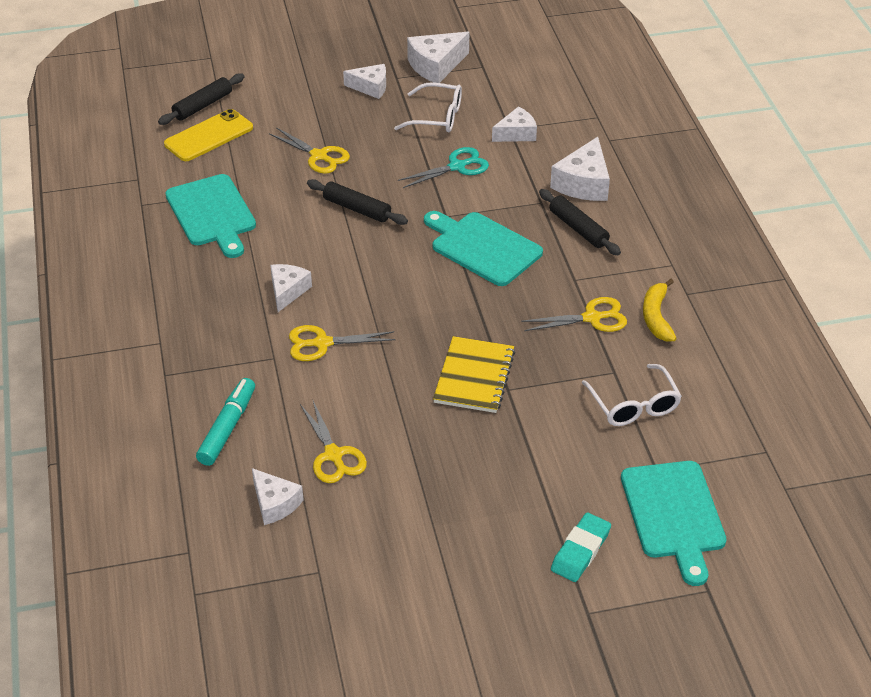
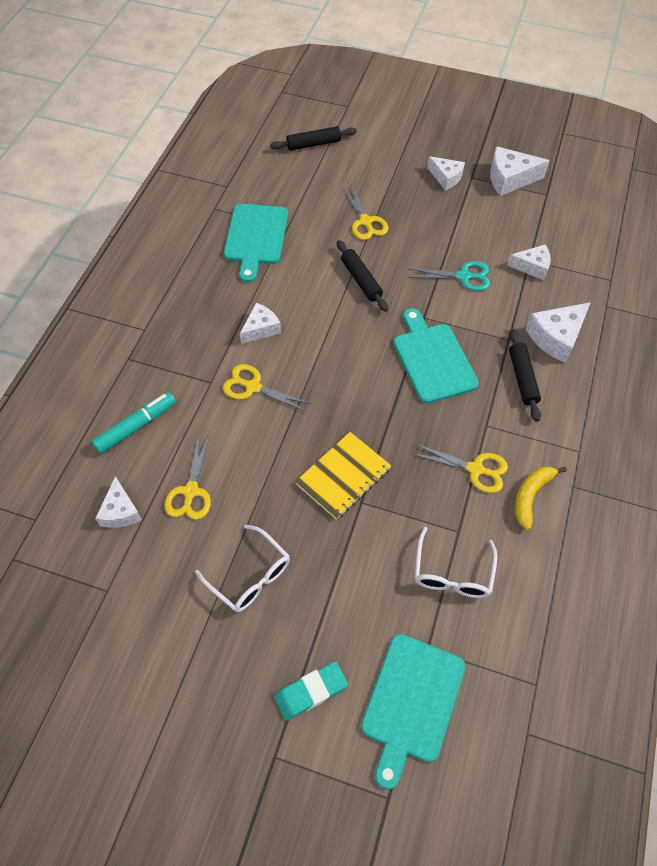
camera: 30 degrees right, 15 degrees up
(209, 136) = (300, 171): yellow phone -> none
(437, 117) = (479, 225): white glasses -> white glasses (250, 576)

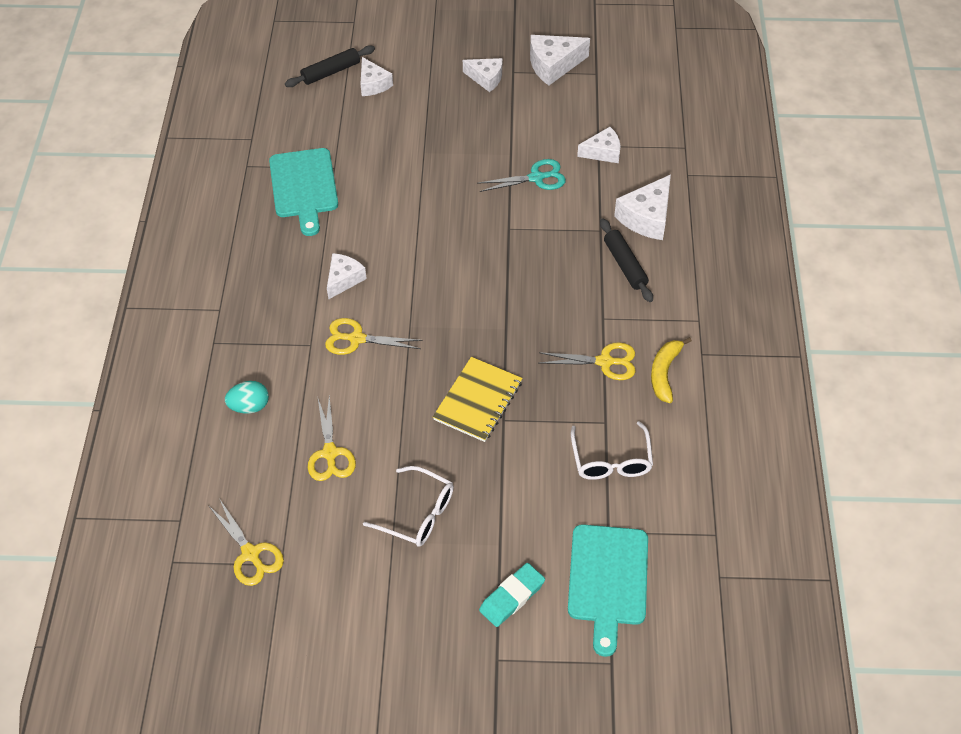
camera: 15 degrees left, 5 degrees down
(120, 511) = (265, 490): white cheese -> white cheese (373, 84)
(136, 426) = (249, 406): turquoise marker -> turquoise egg
(361, 280) = (431, 206): black rolling pin -> none
(365, 221) = (416, 144): yellow scissors -> yellow scissors (251, 554)
(433, 359) = (531, 268): turquoise cutting board -> none

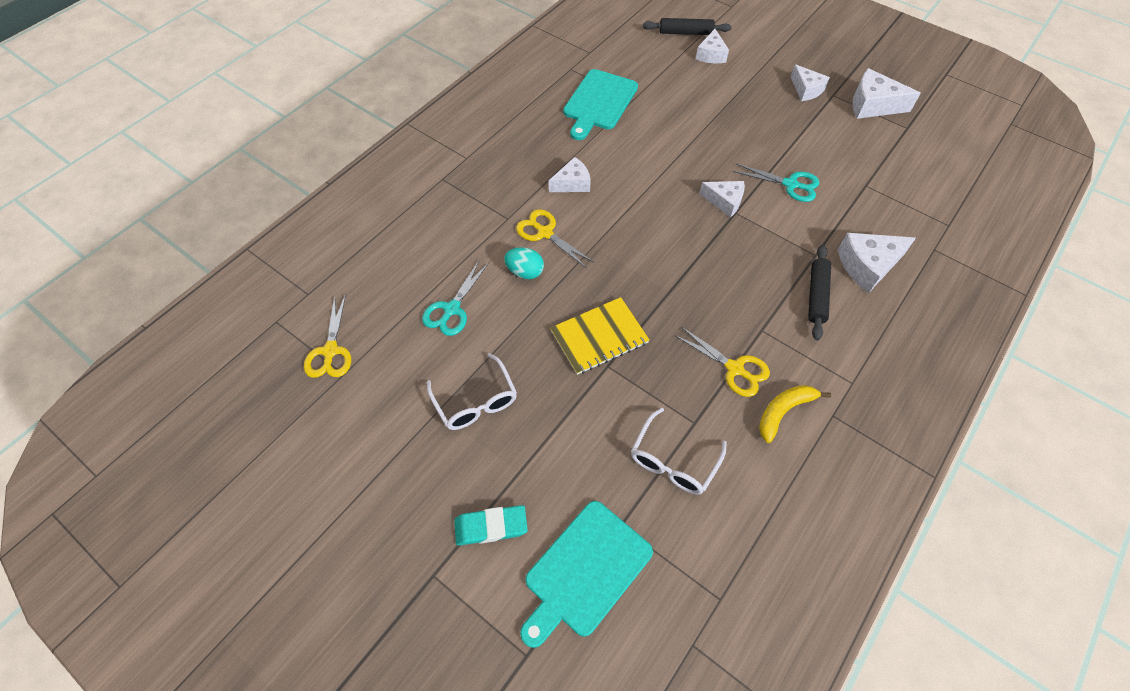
camera: 35 degrees right, 5 degrees up
(249, 406) = (426, 239): turquoise egg -> turquoise egg (525, 272)
(330, 453) = (452, 309): yellow scissors -> turquoise scissors
(603, 152) = (866, 192): white cheese -> white cheese (724, 201)

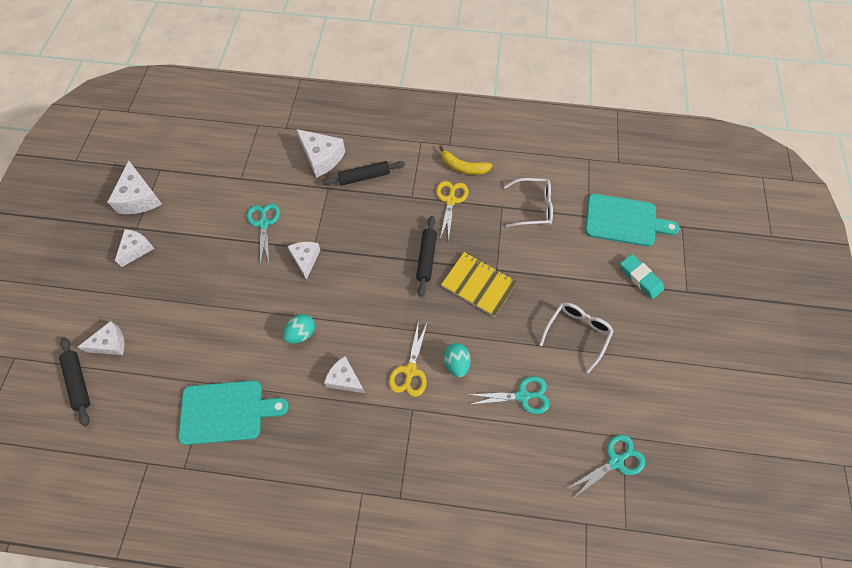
camera: 120 degrees left, 5 degrees up
(330, 351) = (615, 461): yellow scissors -> turquoise scissors
(640, 170) = (301, 333): none -> turquoise egg
(664, 304) = (426, 258): none -> black rolling pin

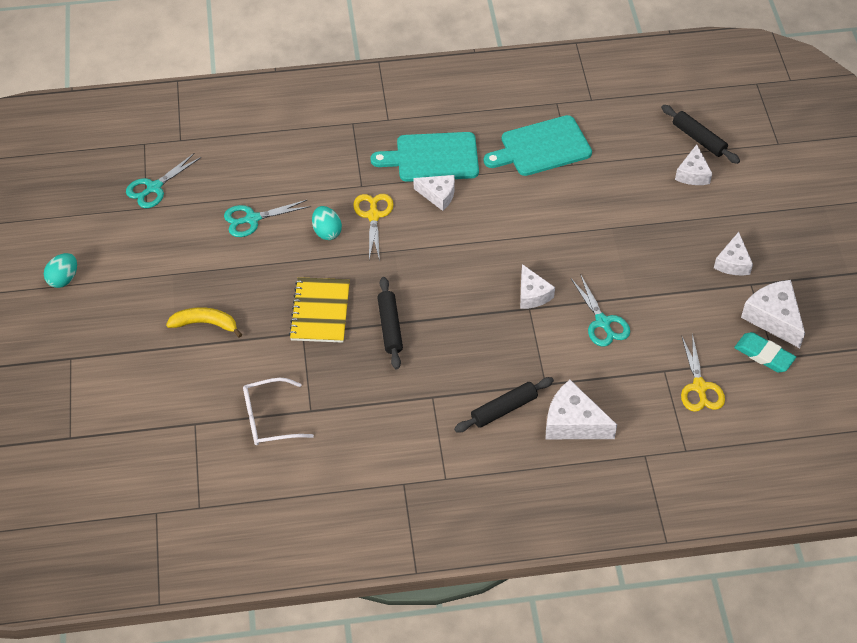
camera: 165 degrees right, 10 degrees down
(110, 343) = (693, 174): white cheese -> white cheese turned 45 degrees counterclockwise
(301, 333) = (501, 223): turquoise egg -> turquoise egg (63, 279)
(450, 200) = (380, 403): yellow scissors -> yellow scissors (699, 387)
(463, 167) = (375, 453): yellow banana -> yellow banana (205, 324)
(478, 285) = (320, 311): yellow notebook -> yellow notebook turned 75 degrees clockwise
(577, 333) = (200, 286): white glasses -> none
(624, 221) = (147, 427): turquoise cutting board -> turquoise cutting board (432, 157)
(640, 278) = (127, 361): turquoise eraser -> turquoise eraser (764, 355)

